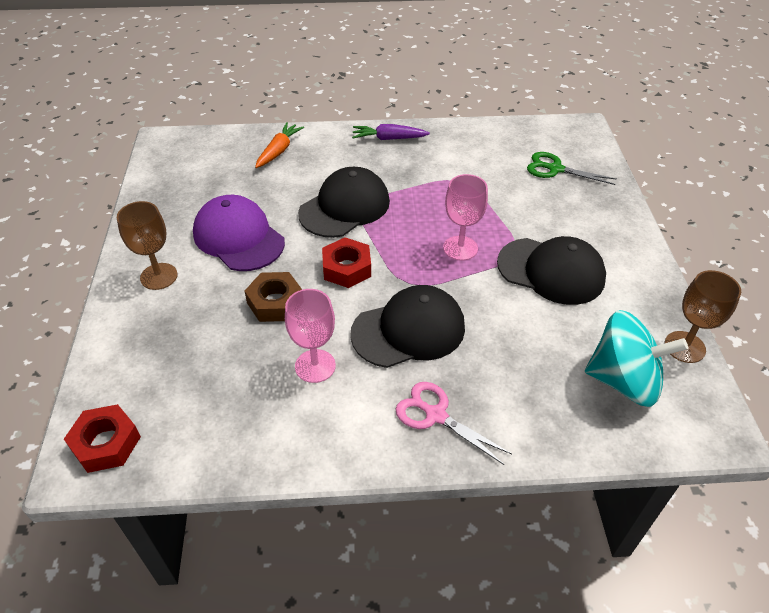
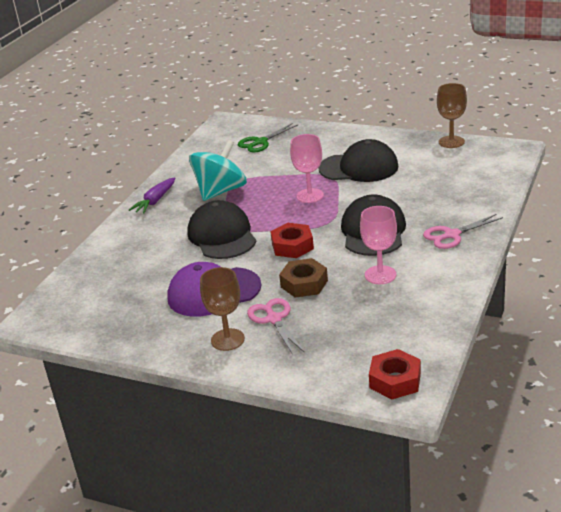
camera: 60 degrees left, 15 degrees down
(202, 300) = (274, 319): none -> pink scissors
(279, 150) = (115, 256): orange carrot -> none
(551, 271) = (359, 168): black cap -> black cap turned 45 degrees clockwise
(623, 380) = (464, 167): turquoise spinning top -> turquoise spinning top (220, 191)

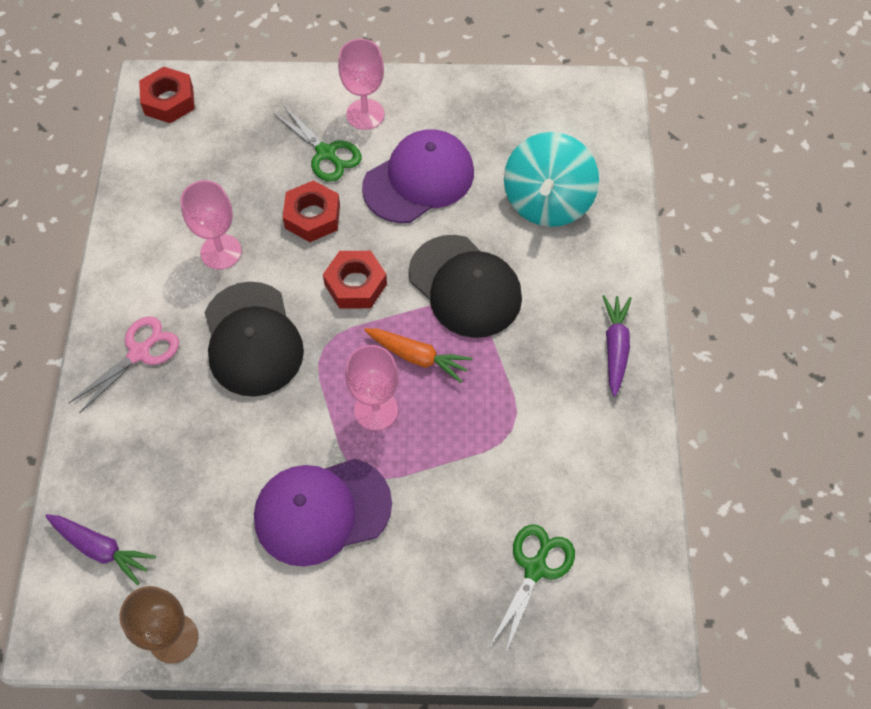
camera: 155 degrees right, 30 degrees up
(220, 191) = (525, 394): turquoise spinning top -> turquoise spinning top (547, 201)
(227, 340) = (365, 114): brown goblet -> pink goblet
(272, 211) = (418, 357): none -> orange carrot
(274, 319) = (326, 153): pink scissors -> green scissors
(304, 284) = (312, 216): brown nut -> red nut
(359, 168) = (322, 511): black cap -> purple cap
(486, 169) = (102, 549): none -> purple carrot

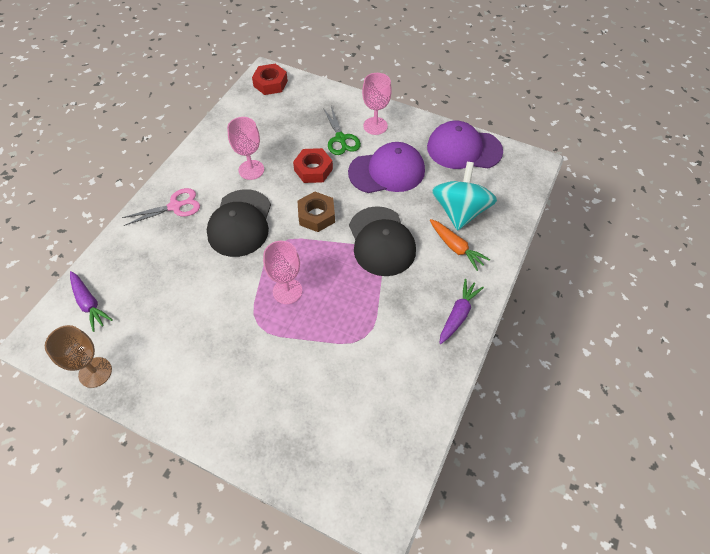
camera: 25 degrees right, 5 degrees down
(322, 511) = (221, 336): purple cap -> purple cap (463, 149)
(355, 284) = (316, 215): red nut -> brown nut
(418, 357) = (330, 271): orange carrot -> orange carrot (456, 248)
(535, 568) = (331, 431): green scissors -> none
(547, 201) = (460, 211): turquoise spinning top -> turquoise spinning top turned 150 degrees clockwise

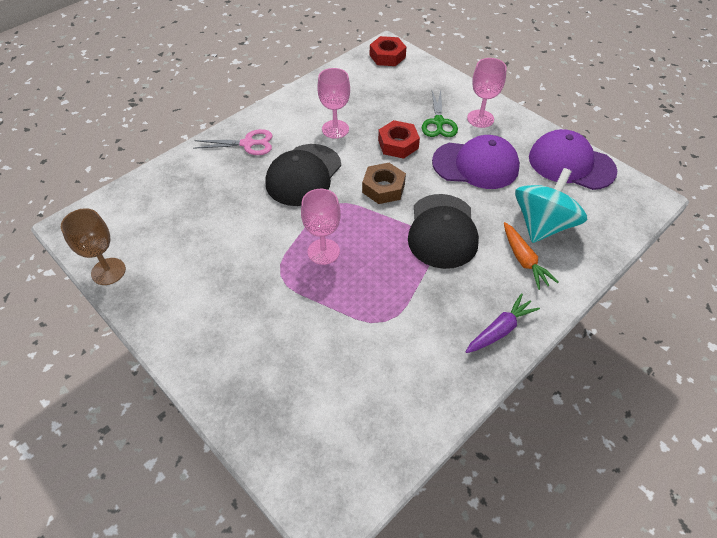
camera: 20 degrees right, 5 degrees down
(89, 304) = (131, 209): purple carrot -> none

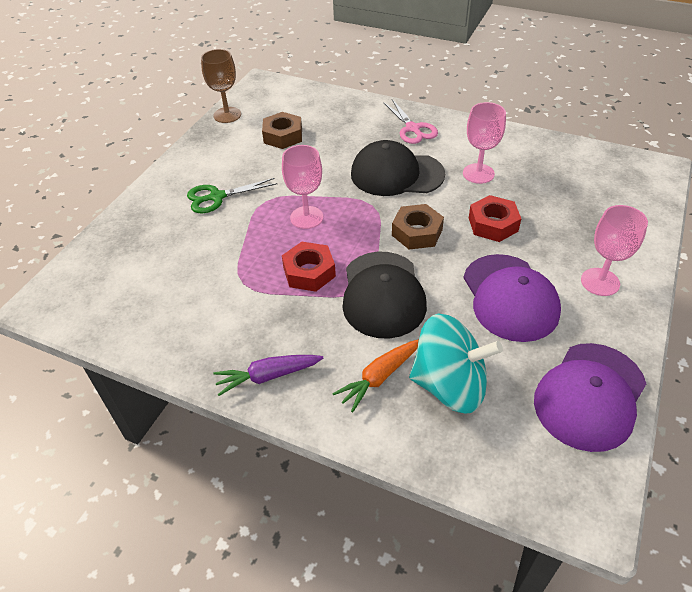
camera: 70 degrees right, 5 degrees down
(186, 235) = (283, 136): none -> brown nut
(387, 56) = (639, 173): red nut -> red nut (309, 272)
(438, 122) = (559, 246): green scissors -> green scissors (217, 197)
(442, 231) = (383, 294): black cap -> black cap turned 75 degrees counterclockwise
(500, 329) = (267, 376): purple carrot -> purple carrot turned 135 degrees clockwise
(571, 164) = (589, 396): purple cap -> purple cap turned 150 degrees counterclockwise

